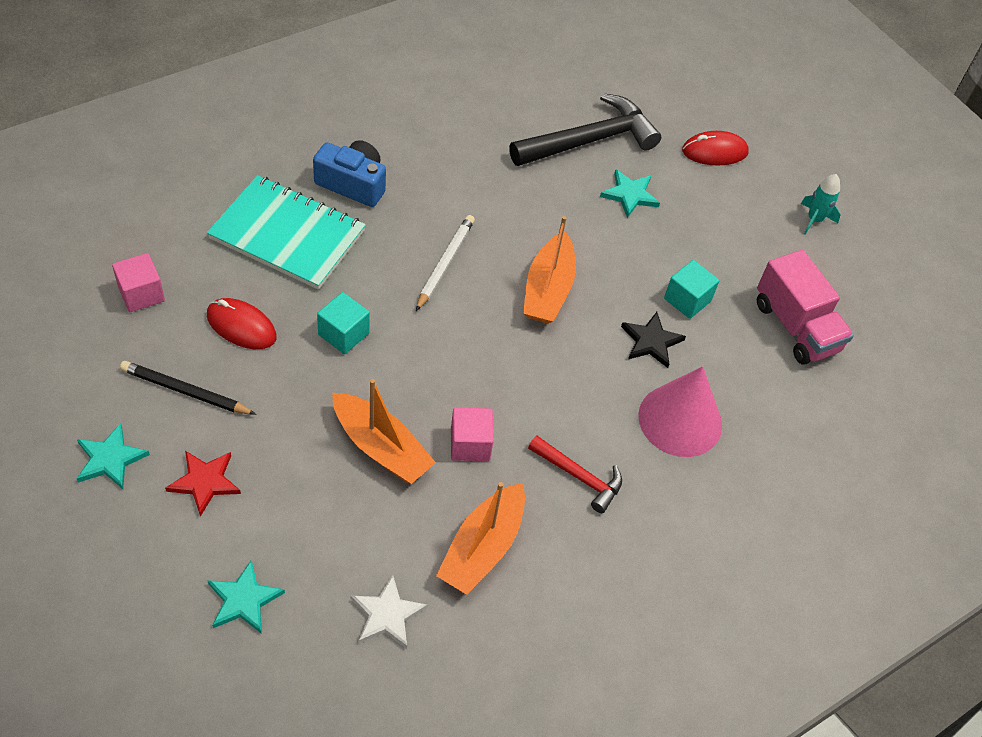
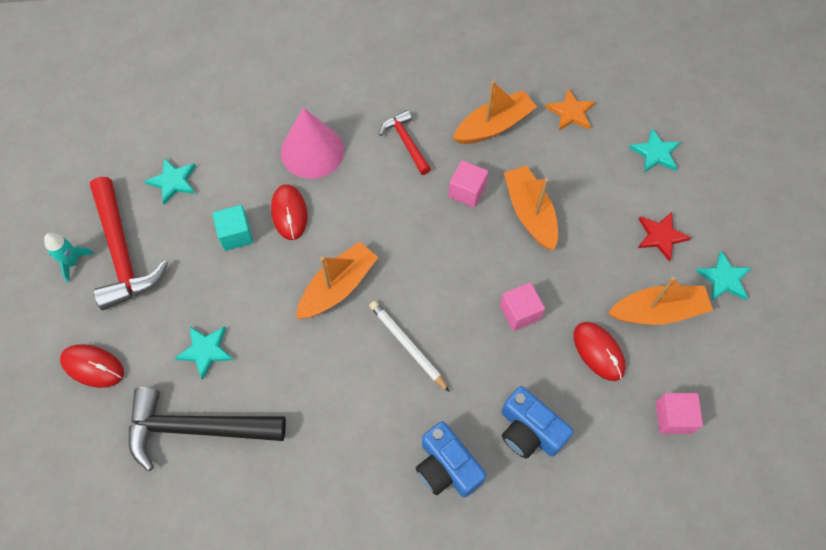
camera: 145 degrees left, 10 degrees up
(185, 391) = (658, 311): black pencil -> orange boat
(287, 235) = (529, 431): turquoise notebook -> blue camera
(343, 334) = (519, 312): turquoise cube -> pink cube
(387, 615) = (570, 112): white star -> orange star
(445, 263) = (407, 345): white pencil -> white pencil turned 90 degrees clockwise
(651, 341) = (289, 213): black star -> red mouse
(778, 243) = (123, 253): none -> red hammer
(796, 327) = (173, 181): pink truck -> turquoise star

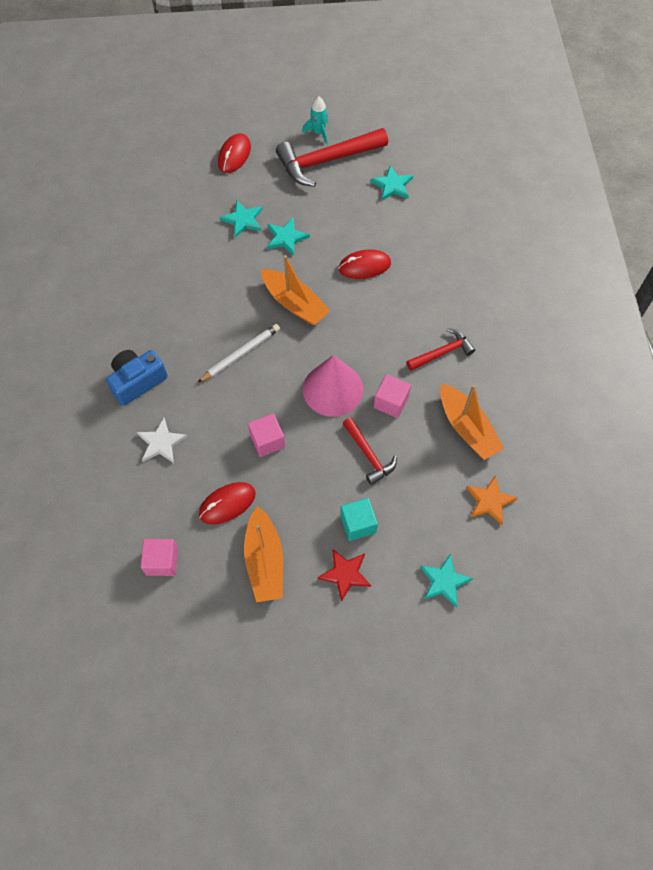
camera: 90 degrees right, 0 degrees up
(196, 428) = (183, 219): black hammer -> none
(236, 235) = (343, 231): turquoise cube -> turquoise cube (358, 524)
(312, 151) = (428, 279): pink cone -> pink cone (333, 389)
(529, 431) = (161, 443): blue camera -> white star
(530, 213) = (369, 455): orange boat -> red hammer
(724, 279) = (298, 630): turquoise star -> turquoise star (286, 238)

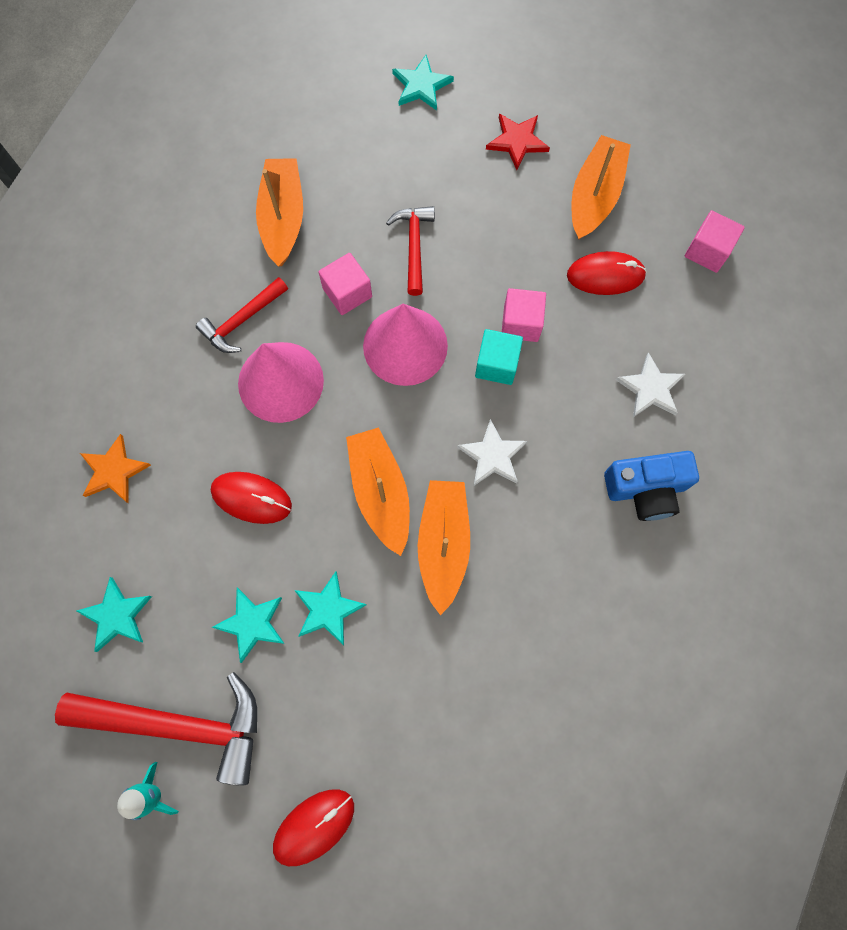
camera: 150 degrees left, 10 degrees up
(241, 354) = (492, 456): white pencil -> white star
(242, 296) = (443, 544): none -> orange boat
(243, 220) = (372, 680): turquoise star -> turquoise star (252, 623)
(358, 524) = (473, 181): turquoise cube -> turquoise cube (496, 364)
(393, 331) = (280, 381): none -> pink cone
(442, 352) = (242, 321): red hammer -> red hammer turned 45 degrees counterclockwise
(490, 501) = (318, 133): orange star -> orange star (114, 471)

